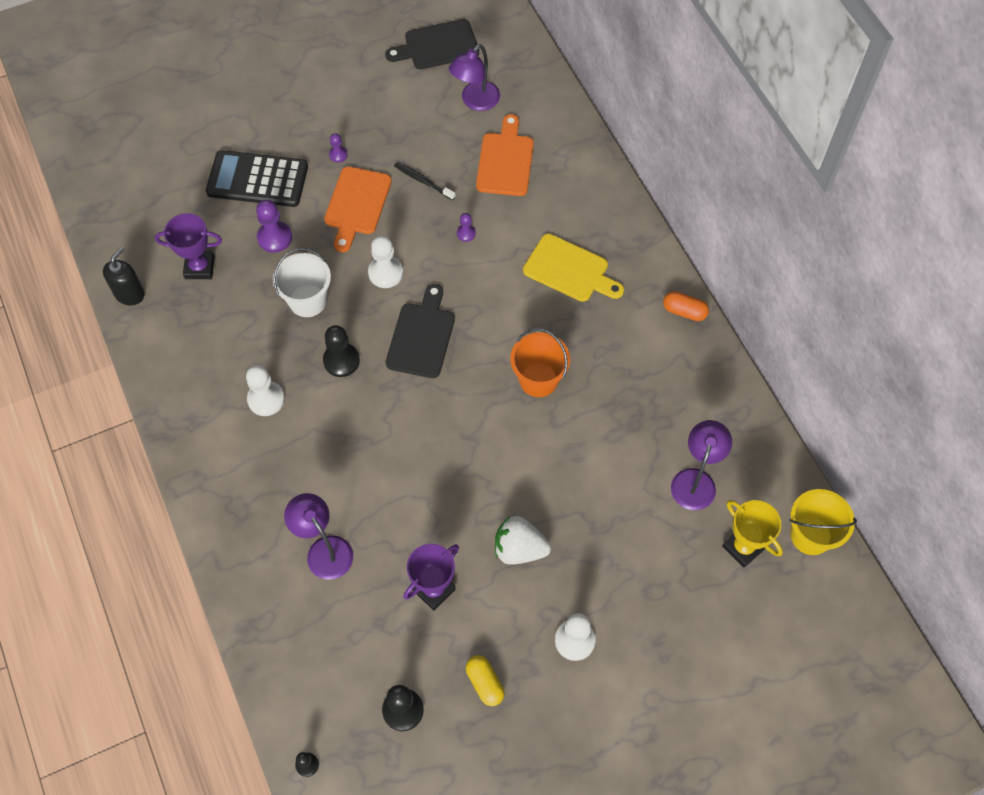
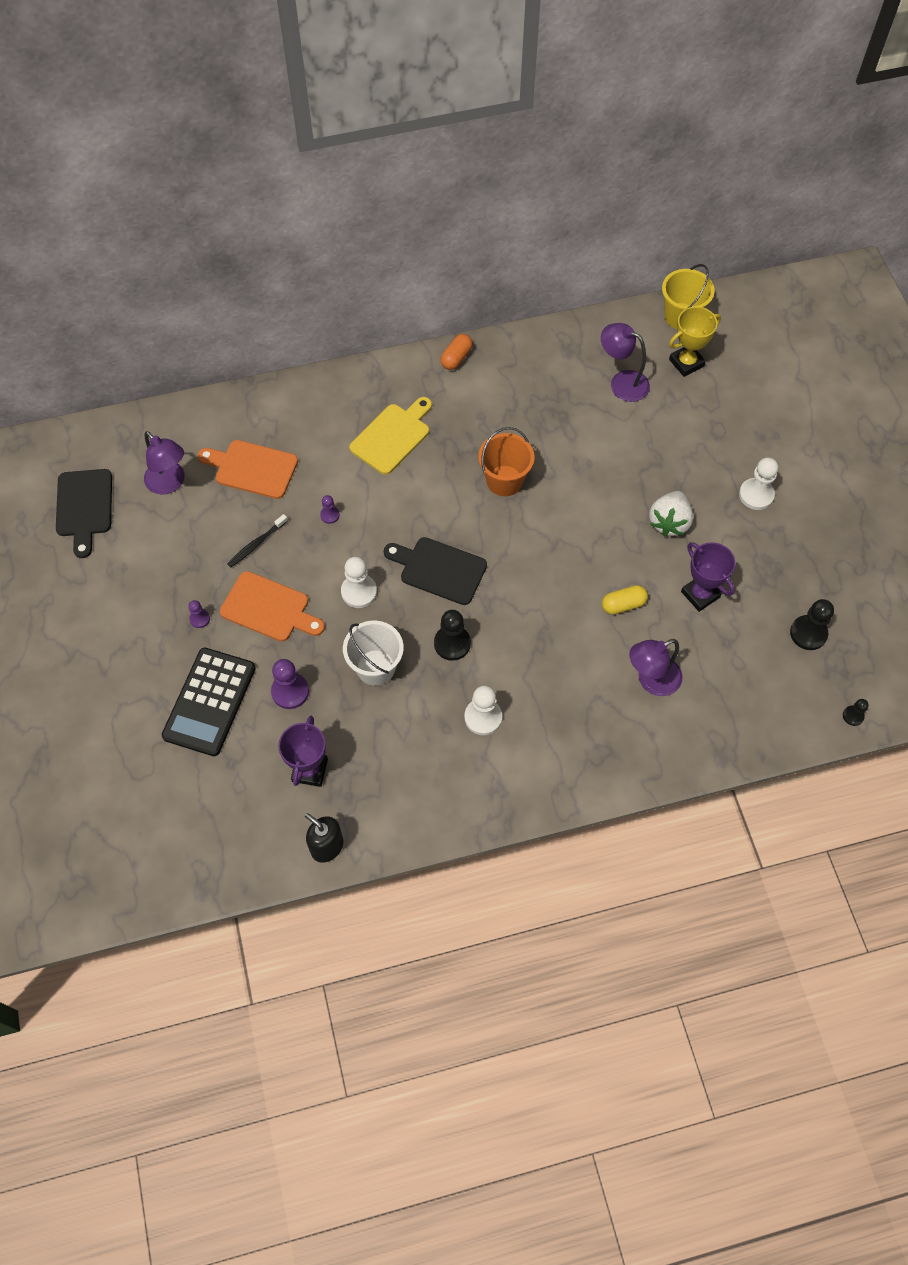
camera: 80 degrees left, 0 degrees up
(485, 683) = (788, 567): yellow capsule -> yellow capsule (623, 604)

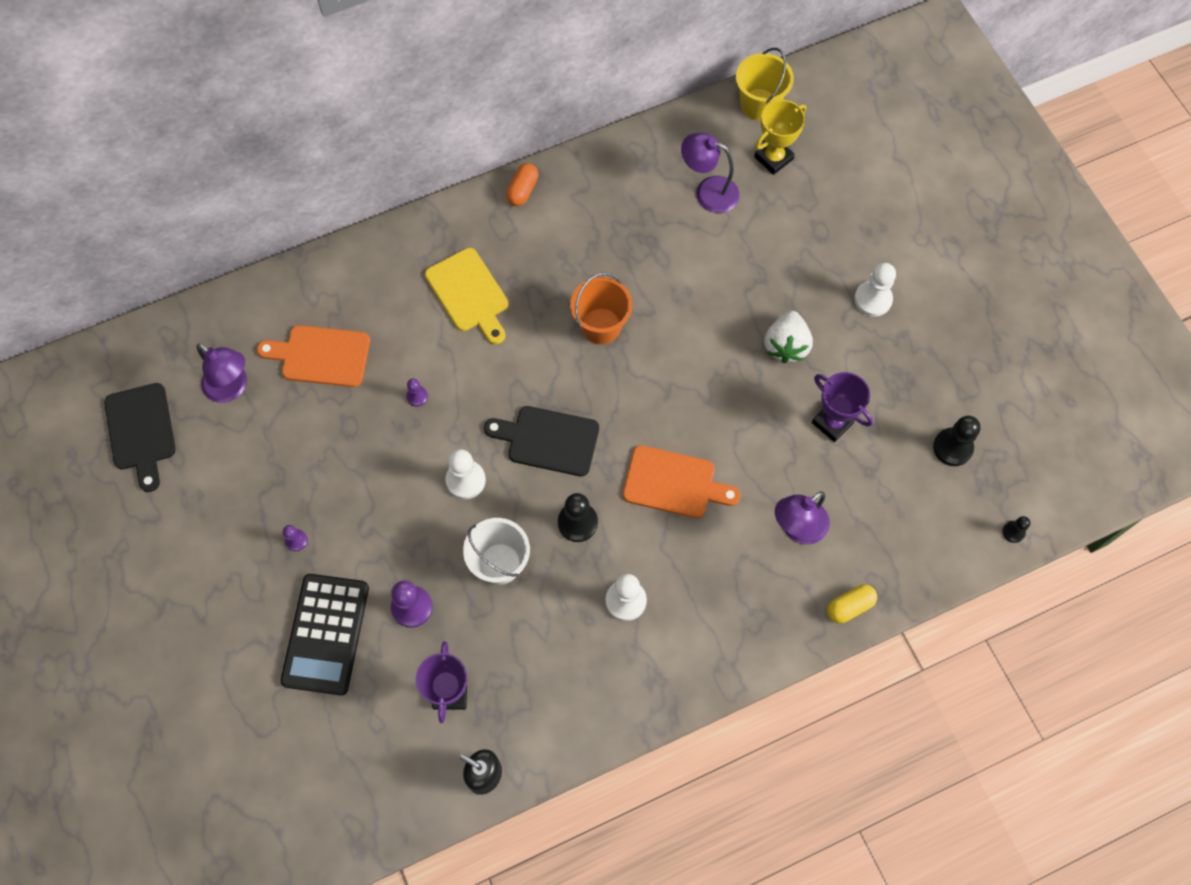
camera: 10 degrees left, 5 degrees up
(256, 544) = (342, 443): black toothbrush -> none
(269, 608) = (370, 515): orange cutting board -> orange cutting board (674, 483)
(392, 436) = (469, 293): yellow cutting board -> yellow cutting board turned 120 degrees clockwise
(623, 604) = (753, 447): yellow capsule -> yellow capsule (849, 606)

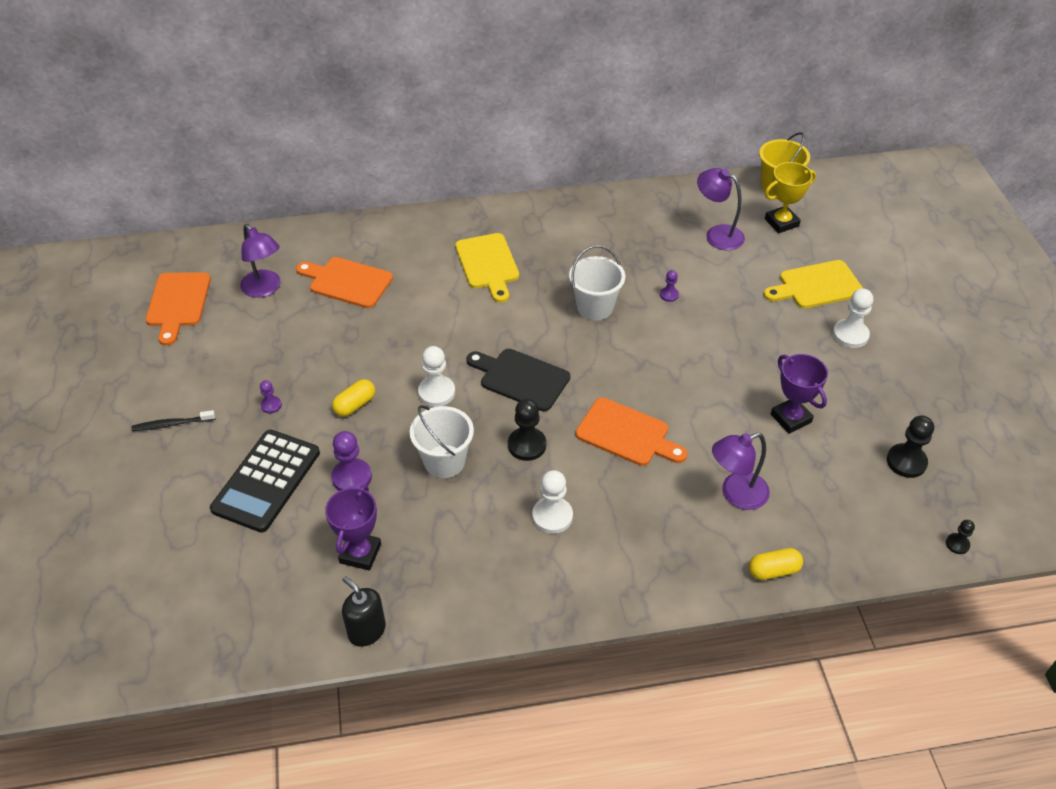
camera: 15 degrees right, 20 degrees down
(141, 431) = (178, 303): black cutting board -> orange cutting board
(199, 591) = (172, 424): none -> black toothbrush
(385, 517) = (355, 405): none -> yellow capsule
(417, 396) = (417, 325): purple pawn -> purple pawn (669, 295)
(522, 190) = (557, 206): orange capsule -> none
(601, 326) = (595, 307): orange bucket -> white bucket
(786, 345) = (760, 352): white strawberry -> none
(827, 240) = (816, 286): none -> yellow cutting board

